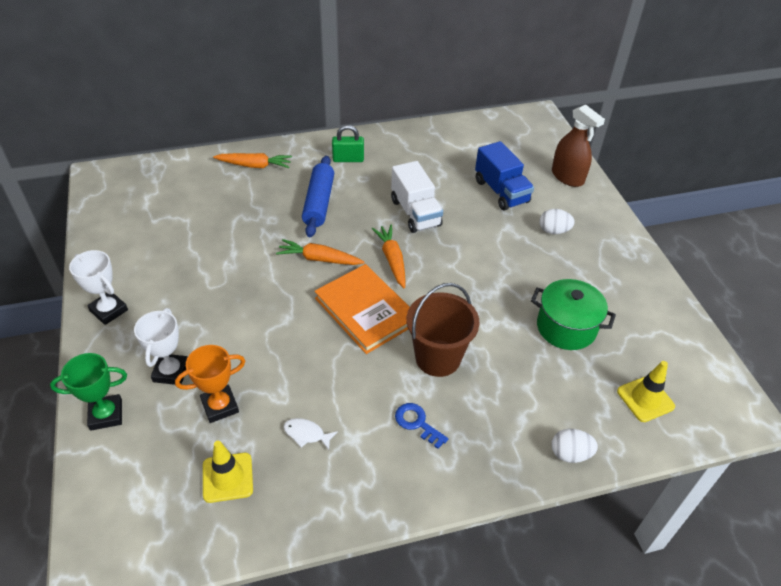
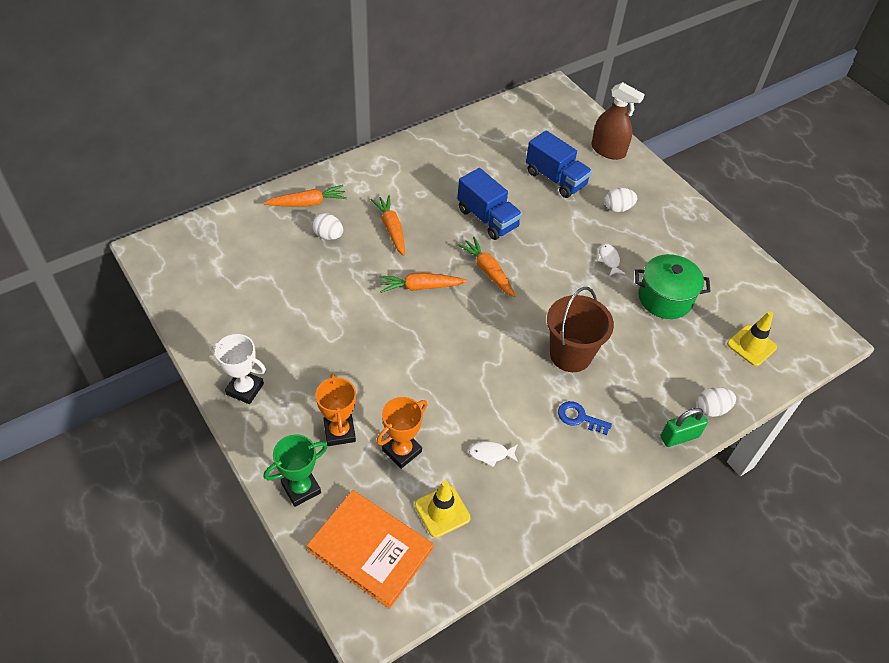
camera: 20 degrees left, 5 degrees up
(171, 372) = (339, 432): white trophy -> orange trophy
(258, 196) = (328, 235): none -> white egg
(319, 203) = (391, 229): blue rolling pin -> orange carrot
(348, 159) = (397, 176): green padlock -> green padlock (679, 437)
(365, 311) = (487, 327): orange book -> orange book (370, 550)
(415, 213) = (487, 218): white truck -> blue truck
(522, 277) = (609, 260): none -> white fish

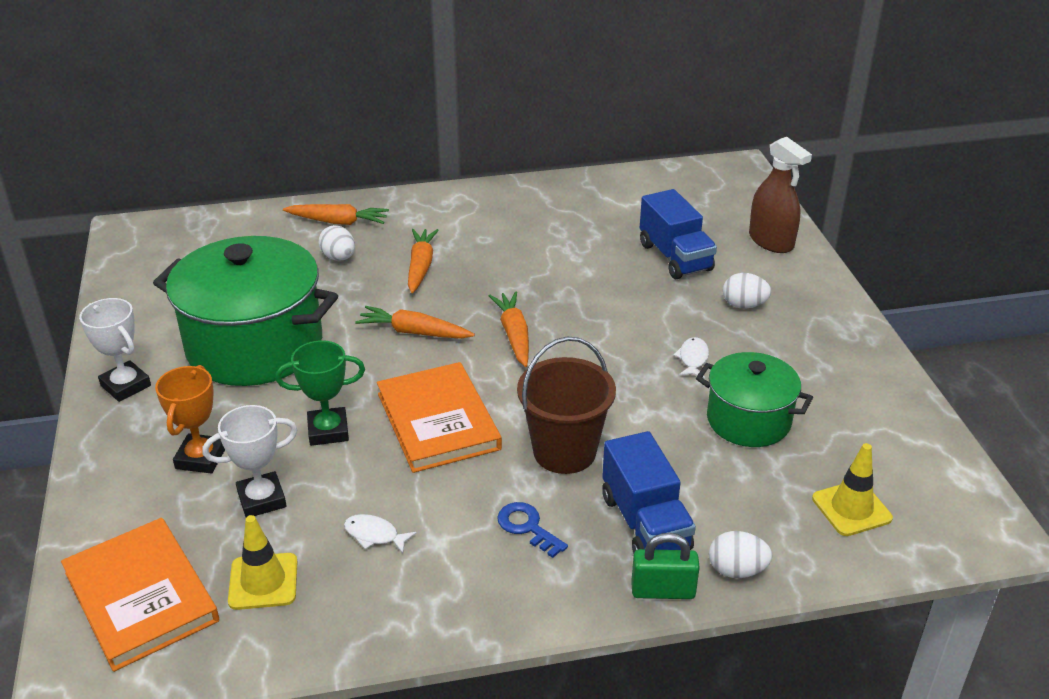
camera: 25 degrees right, 15 degrees down
(301, 488) = (110, 504): green trophy -> green trophy (328, 431)
(316, 328) = (255, 345): none -> green pot
(402, 451) = (261, 499): orange trophy -> white trophy
(479, 355) = (438, 421): none -> orange book
(487, 218) = (552, 280): blue truck -> blue truck (645, 523)

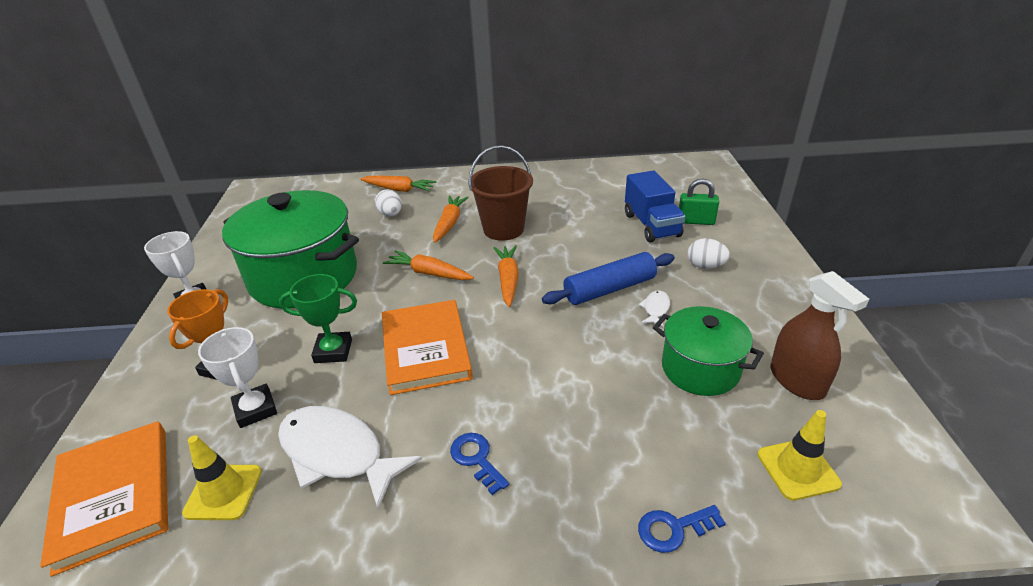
camera: 10 degrees right, 0 degrees up
(261, 499) = (255, 409): white trophy -> white trophy turned 75 degrees clockwise
(375, 535) = (337, 454): white fish -> white fish, size x2.30
(564, 452) = (527, 386): brown bucket -> brown bucket (503, 229)
(637, 339) = (609, 289): none -> blue rolling pin
(645, 523) = (589, 465): blue truck -> none
(663, 591) = (594, 545): green padlock -> green padlock (695, 221)
(736, 570) = (673, 529): white egg -> blue key
(771, 241) = (733, 216): brown spray bottle -> brown spray bottle (797, 381)

